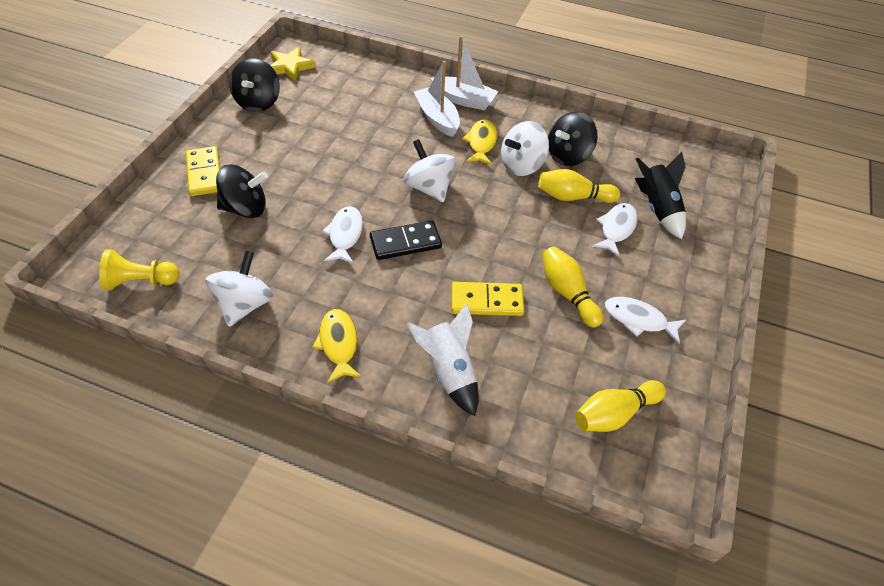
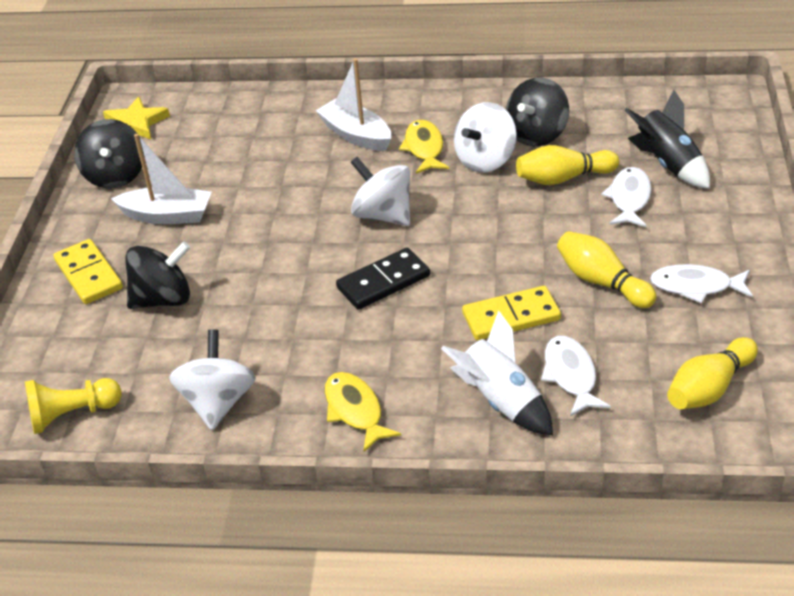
camera: 10 degrees left, 10 degrees down
(345, 235) = (304, 294): white fish -> white fish (571, 375)
(464, 100) = (379, 105): white boat -> white boat (167, 215)

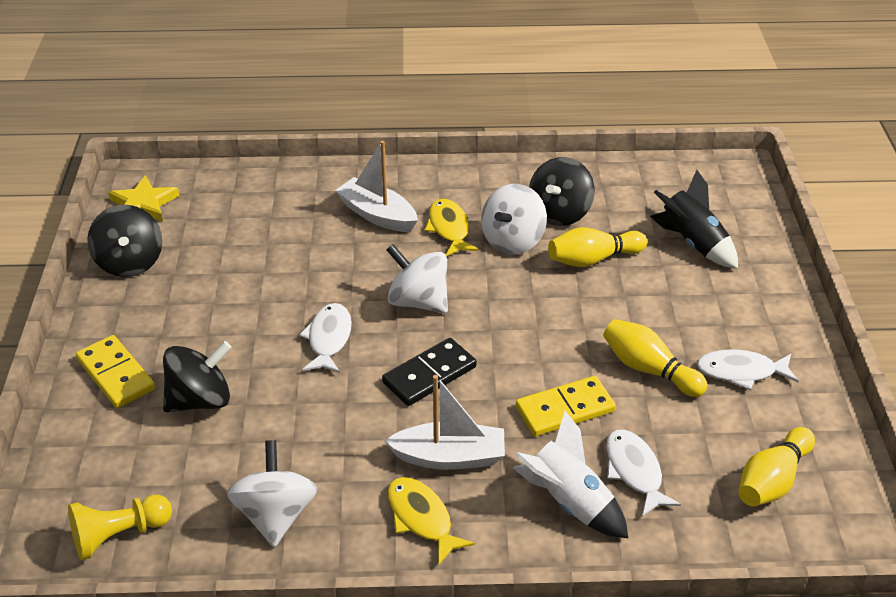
camera: 10 degrees left, 0 degrees up
(167, 215) = (192, 306): white boat -> white boat (449, 457)
(629, 198) = (661, 280): white fish -> white fish (329, 339)

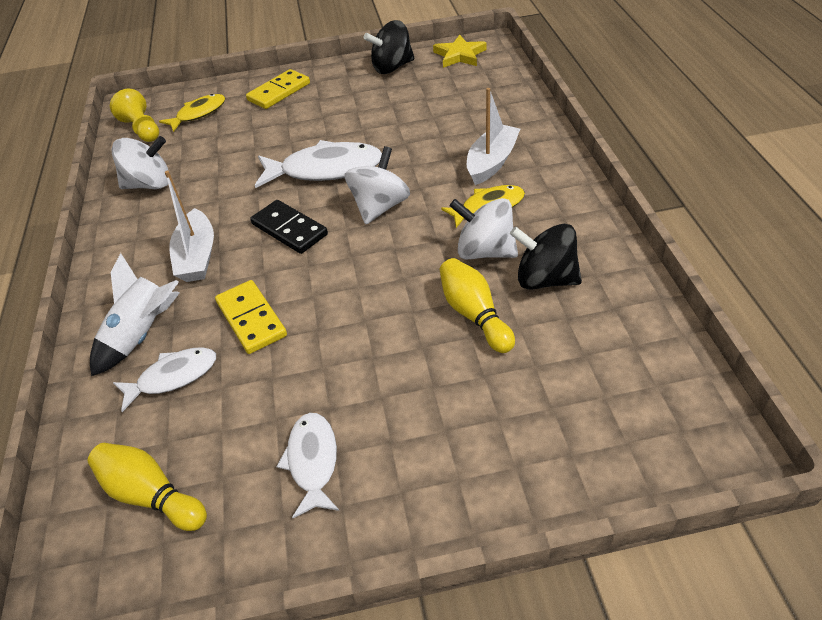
camera: 85 degrees right, 5 degrees up
(200, 400) = (256, 129): black spinning top -> none
(329, 339) = (325, 170): white fish -> white fish, size x1.64
(421, 518) = (137, 252): yellow fish -> yellow fish (198, 114)
(649, 369) = (309, 377): yellow bowling pin -> none
(692, 243) = (535, 402): black rocket -> none

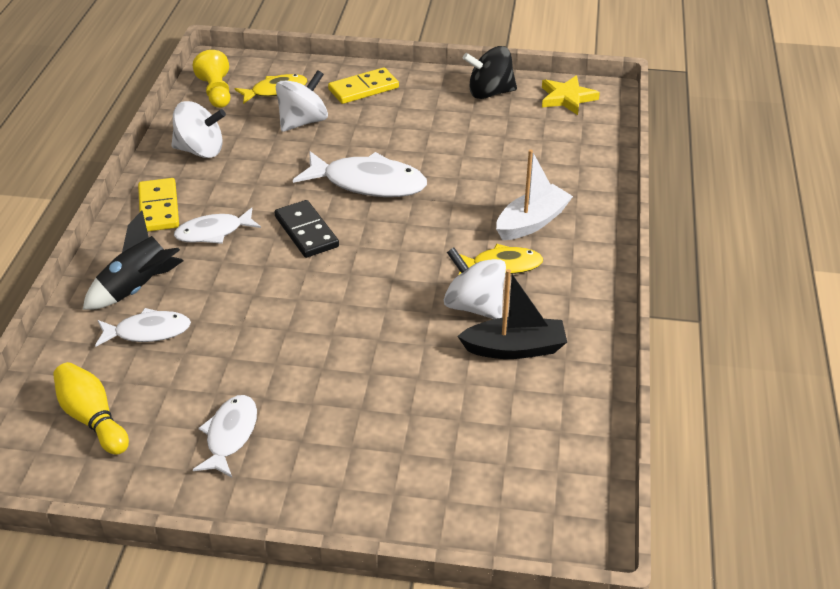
camera: 15 degrees right, 5 degrees down
(142, 335) = (138, 288): white rocket -> black rocket
(197, 256) = (213, 232): white boat -> white fish
(251, 319) = (234, 303): yellow domino -> yellow domino (158, 208)
(380, 207) = (400, 235): white spinning top -> white spinning top (303, 122)
(474, 314) = (431, 360): yellow bowling pin -> none
(545, 279) = (514, 348): black spinning top -> black boat

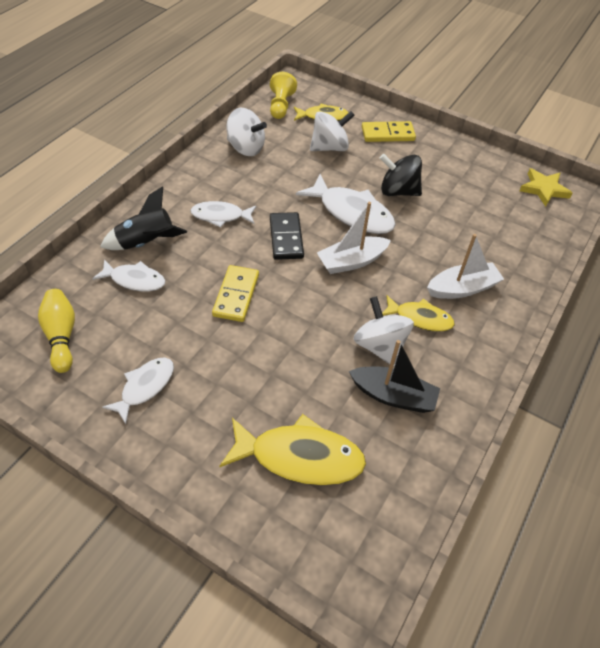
camera: 20 degrees right, 10 degrees up
(158, 208) = (194, 184): yellow domino -> yellow domino (236, 295)
(396, 233) = (351, 261): none -> white boat
(447, 440) = (300, 457): none -> yellow fish
(489, 93) = (483, 166): black spinning top -> black spinning top (398, 191)

